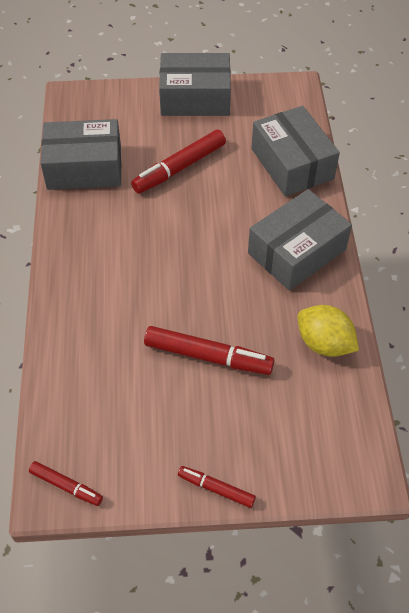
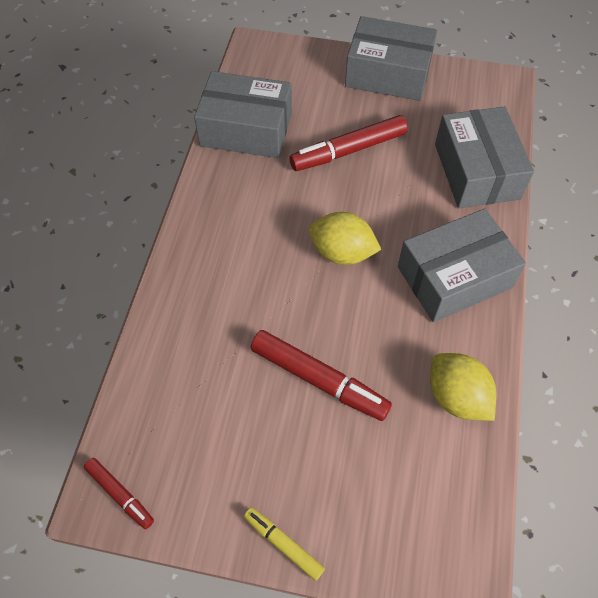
camera: 15 degrees right, 5 degrees up
(198, 252) = (342, 253): none -> yellow lemon
(216, 489) = (283, 544): red marker -> yellow marker

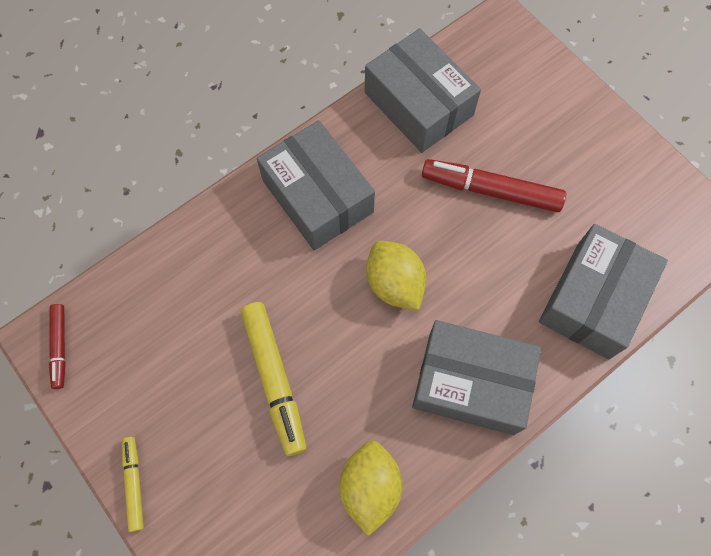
camera: 40 degrees right, 10 degrees up
(319, 380) = (274, 379): red marker -> yellow marker
(388, 74) = (603, 137): grey box -> grey box (317, 196)

